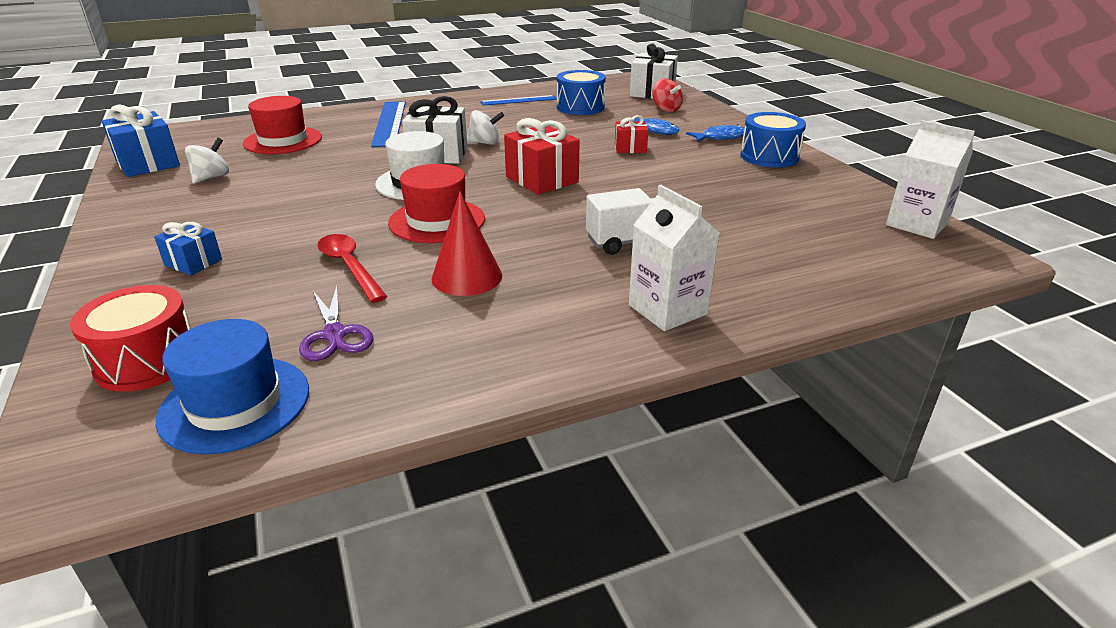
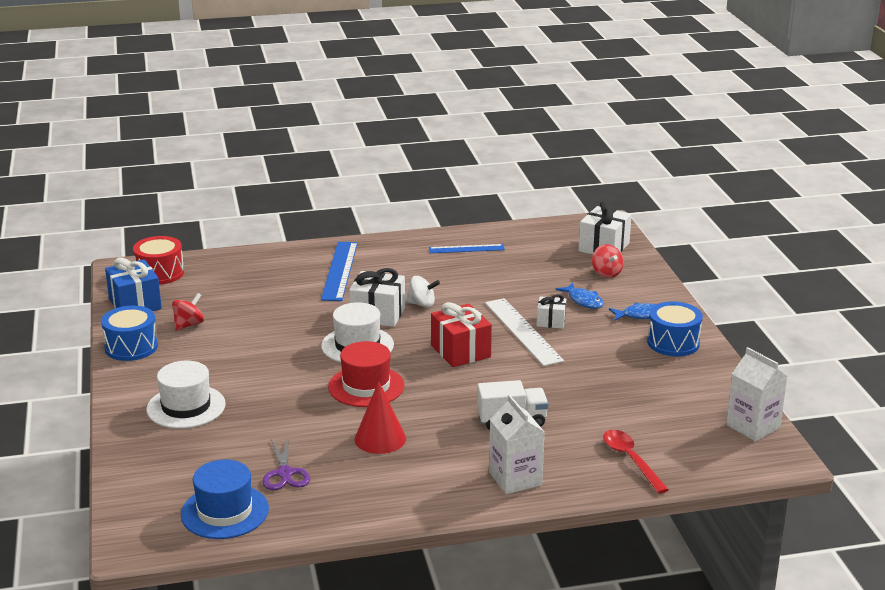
camera: 10 degrees right, 5 degrees down
(147, 361) = (168, 479): red drum -> red drum (160, 273)
(193, 262) = (186, 407): blue gift -> white hat
(211, 178) = (189, 325): white spinning top -> red spinning top
(283, 140) = (245, 286): red hat -> none
(349, 267) = (297, 422): red spoon -> red spoon (631, 460)
(580, 107) = (524, 263): blue drum -> blue drum (131, 347)
(604, 158) = (523, 331): none -> white ruler
(630, 148) = (551, 321): red gift -> white gift

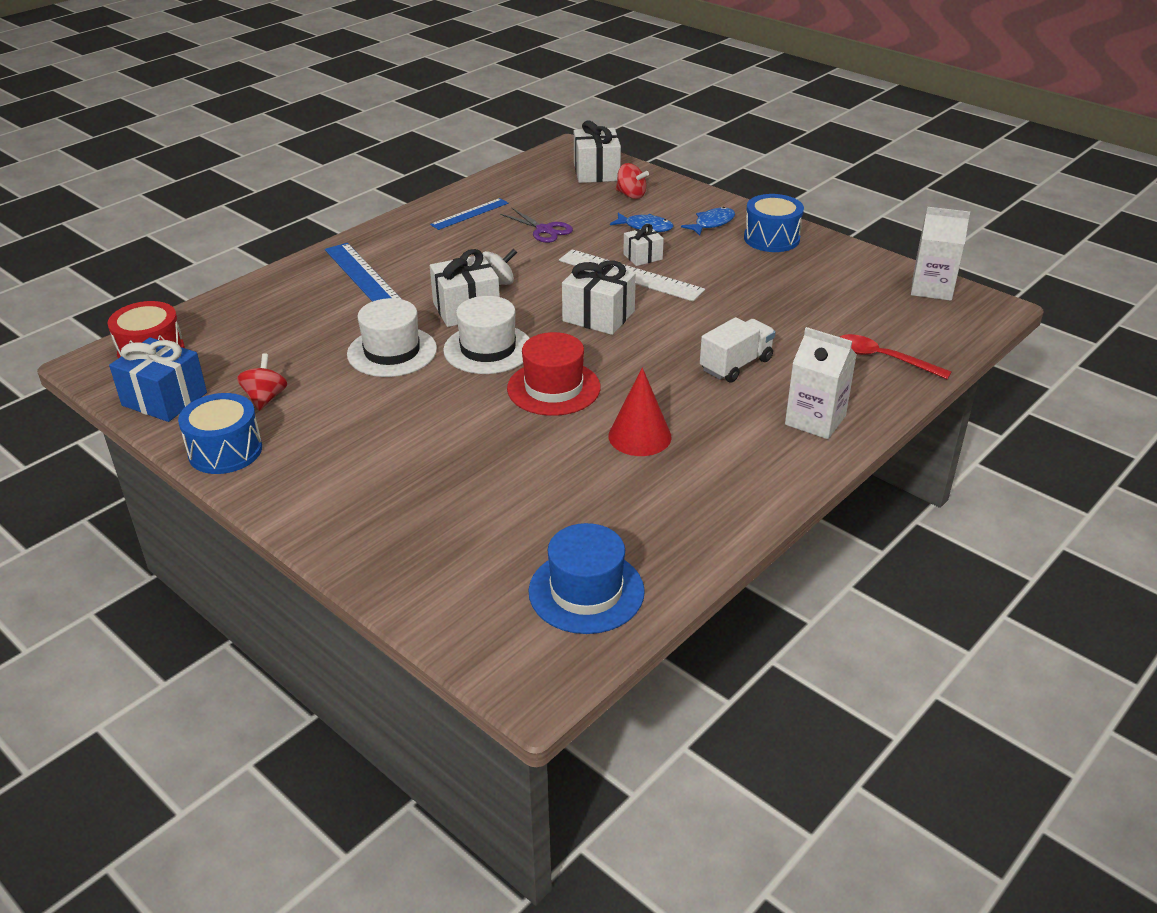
camera: 35 degrees left, 10 degrees up
(186, 407) = (385, 493): white hat -> white hat (392, 352)
(285, 473) = (593, 517): purple scissors -> purple scissors (544, 230)
(460, 351) = (598, 316): red gift -> white gift

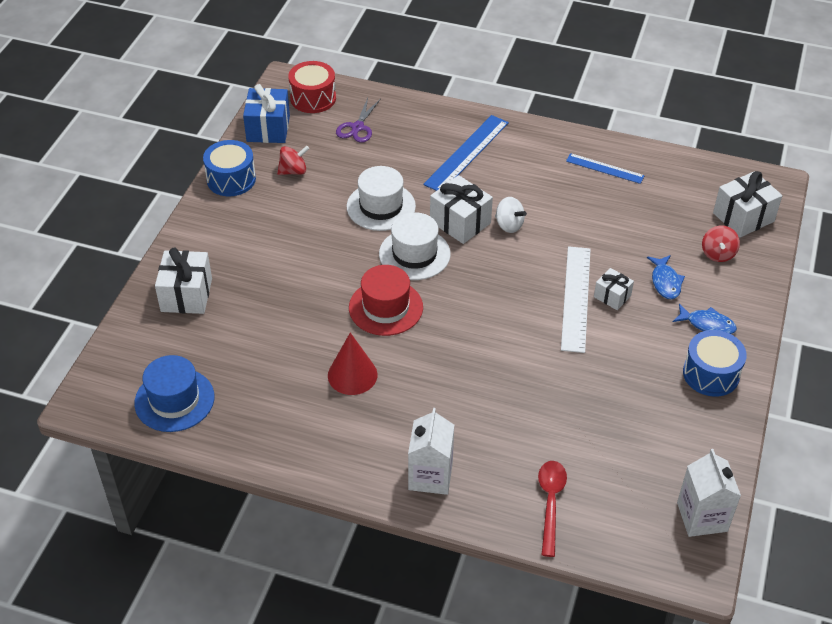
camera: 65 degrees right, 10 degrees up
(544, 230) = (612, 221): purple scissors -> purple scissors (357, 127)
(598, 316) = (499, 299): white gift -> white gift (186, 295)
(736, 365) = (480, 405): white truck -> none

